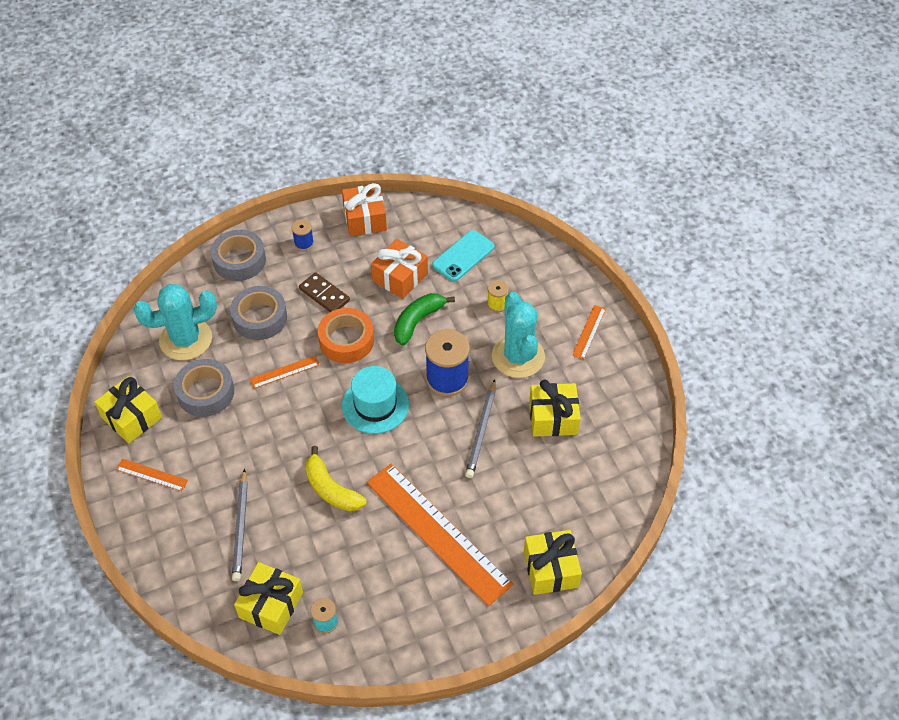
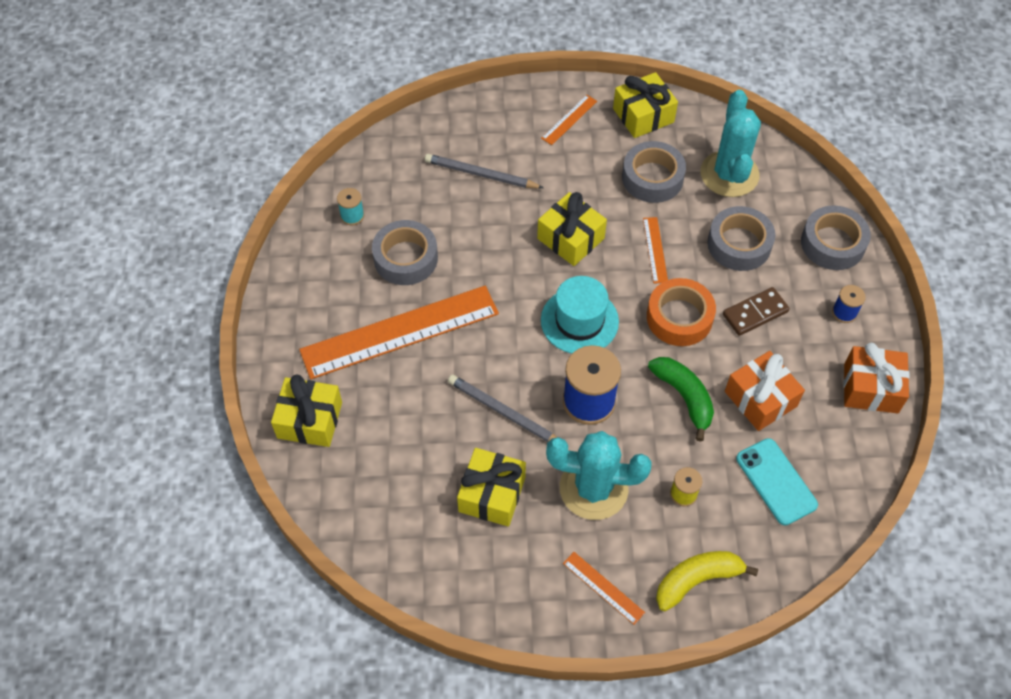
camera: 110 degrees right, 5 degrees up
(271, 605) = (390, 180): yellow gift -> yellow gift (570, 238)
(331, 489) = (491, 255): yellow banana -> yellow banana (697, 580)
(358, 556) = (405, 258): none -> grey tape

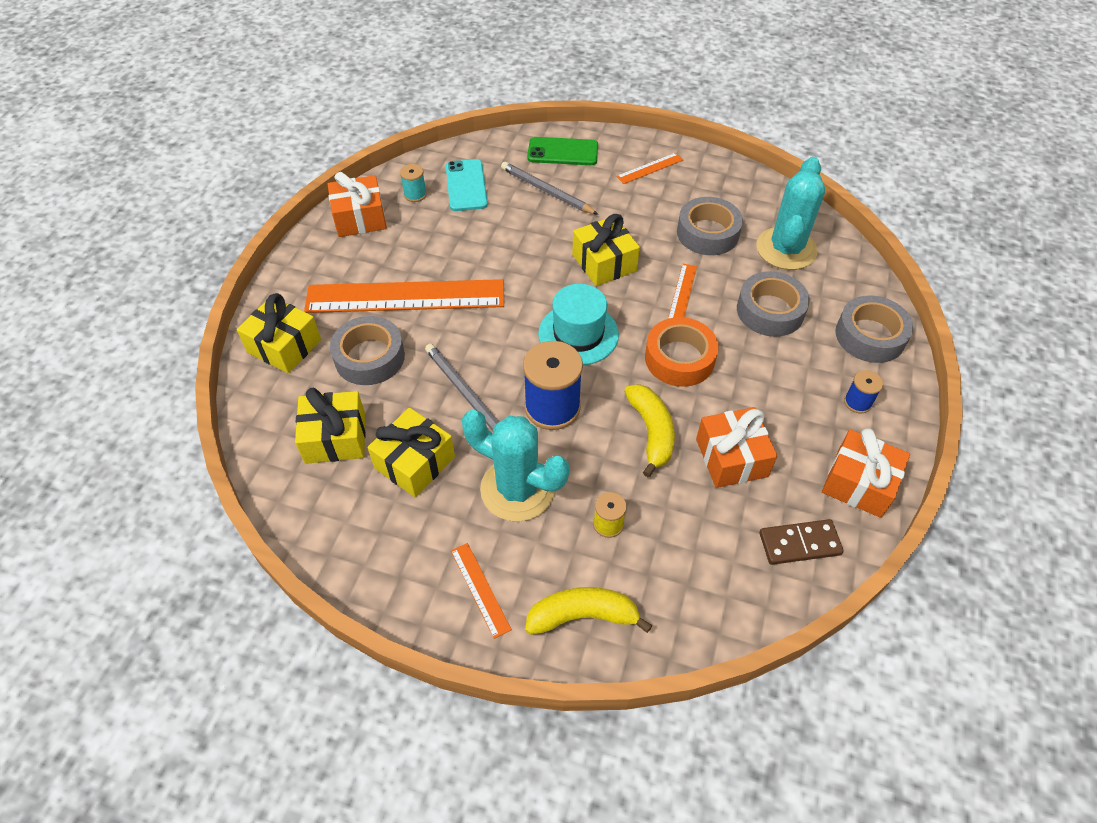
camera: 20 degrees right, 5 degrees down
(310, 259) = (360, 218): none -> orange gift
(405, 258) = (443, 239): grey tape -> grey tape (369, 357)
(476, 124) = (563, 152): none -> green phone
(643, 115) = (722, 181): yellow gift -> yellow gift (335, 438)
(684, 397) = (651, 432): green banana -> yellow banana
(755, 313) = (760, 376): brown domino -> brown domino (799, 544)
(776, 481) = (714, 544): turquoise phone -> turquoise phone (466, 186)

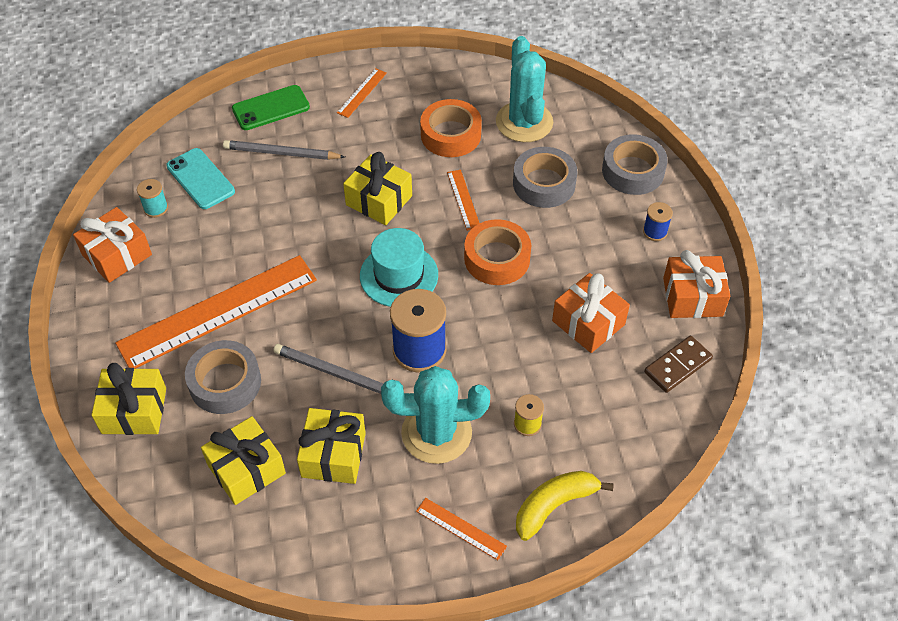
camera: 30 degrees left, 0 degrees up
(651, 432) = (513, 332): yellow banana -> none
(707, 233) = (450, 135): grey tape -> orange tape

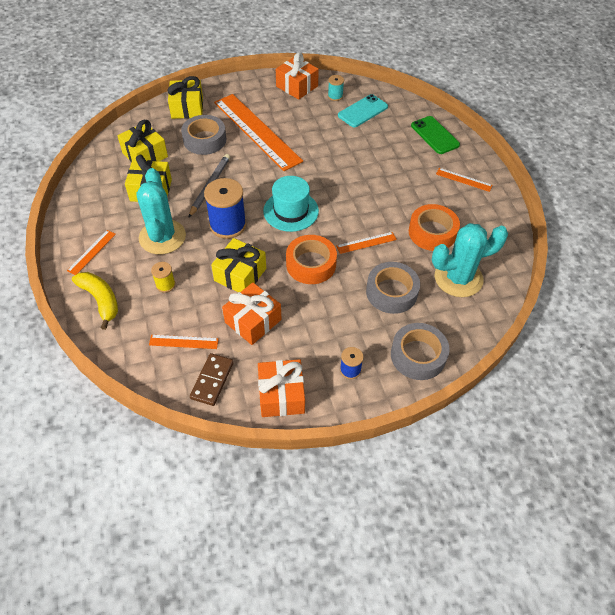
camera: 85 degrees right, 0 degrees up
(282, 153) = (393, 145): grey pencil -> none
(379, 200) = (358, 196): yellow gift -> yellow gift (240, 274)
(622, 398) = (183, 341): none -> orange ruler
(678, 366) = (212, 380): brown domino -> brown domino turned 60 degrees clockwise

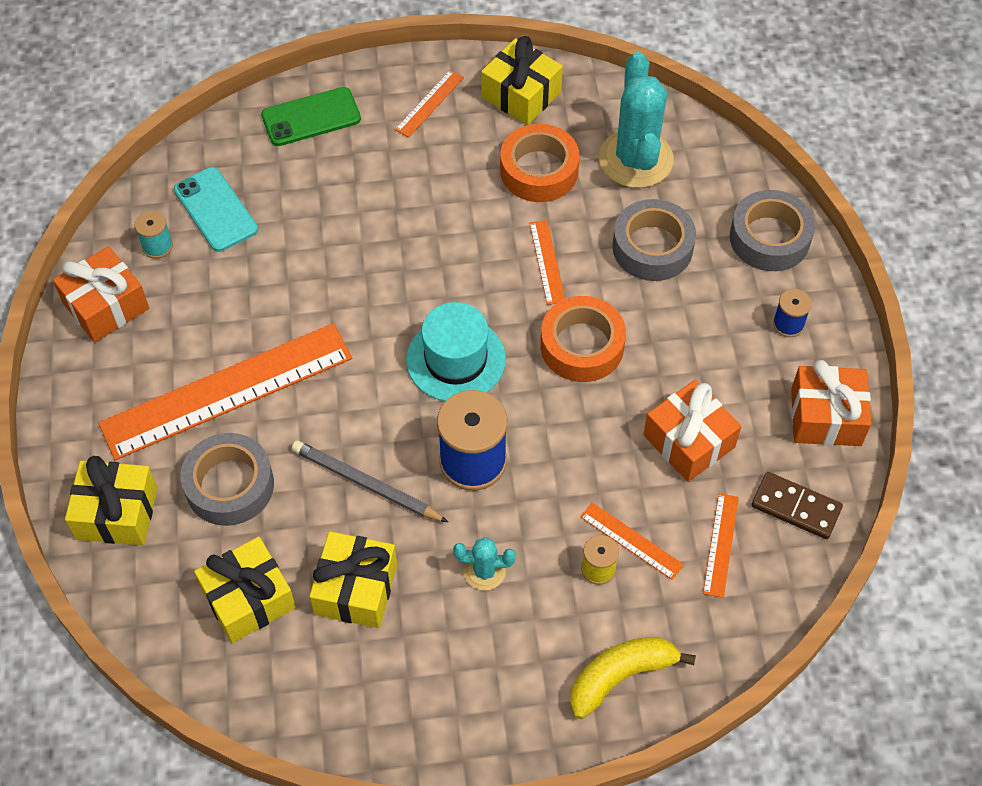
camera: 80 degrees left, 5 degrees up
(91, 252) = (503, 696): orange ruler -> orange ruler (631, 541)
(162, 237) = (484, 571): turquoise cactus -> turquoise cactus, size x0.48
(240, 274) = (590, 451): yellow gift -> yellow gift (521, 94)

